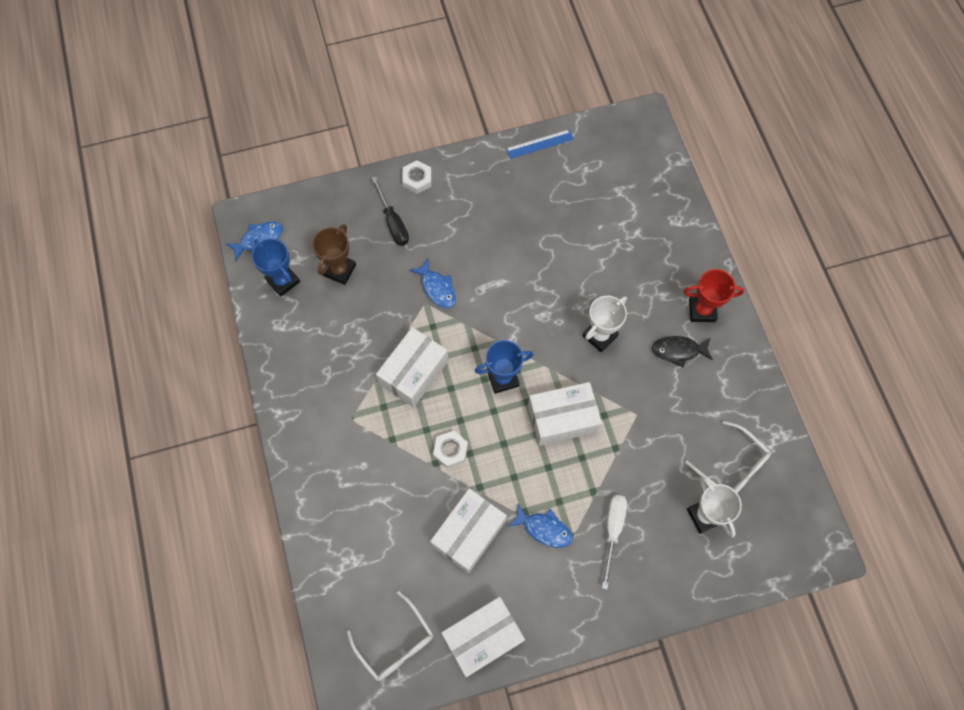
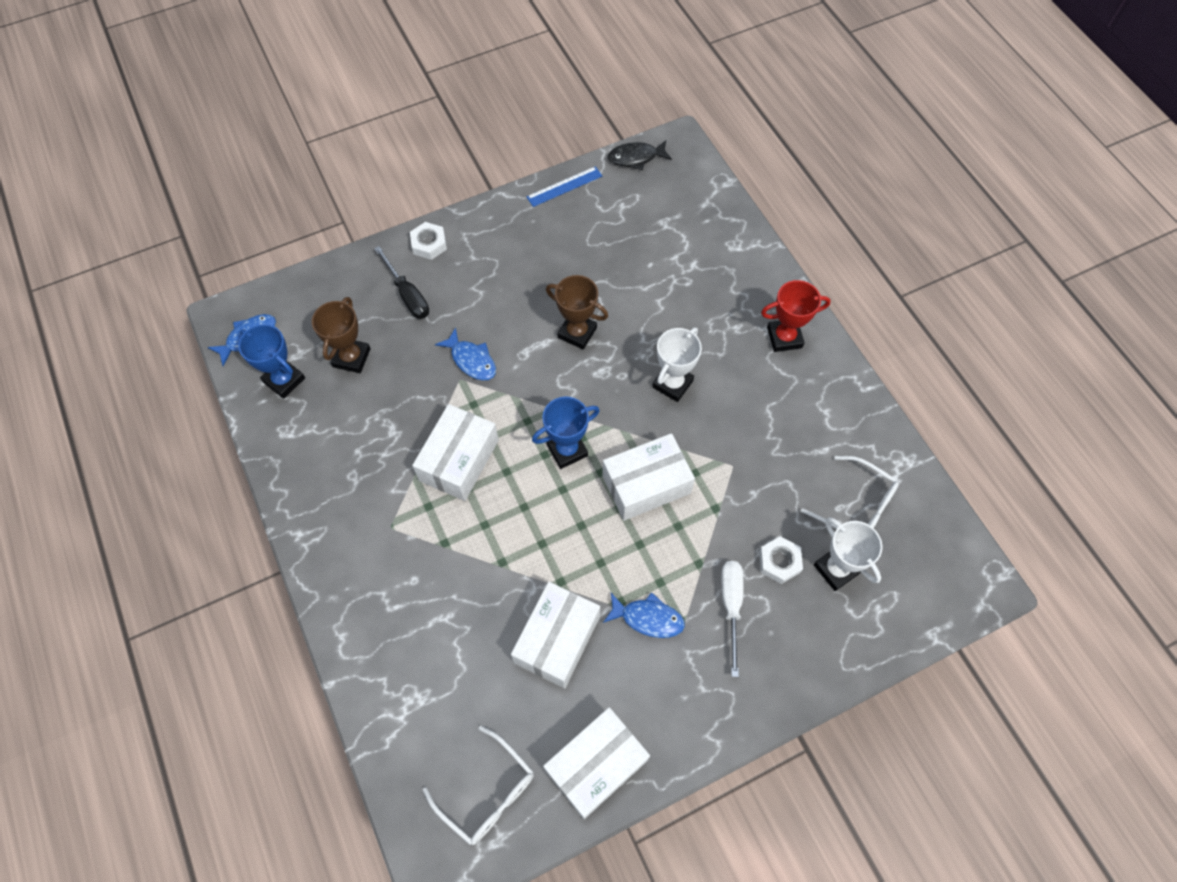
camera: 10 degrees left, 5 degrees down
(450, 450) = (518, 544): white nut -> white nut (779, 562)
(528, 278) = (577, 332): none -> brown trophy
(678, 351) = (767, 386): black fish -> black fish (636, 158)

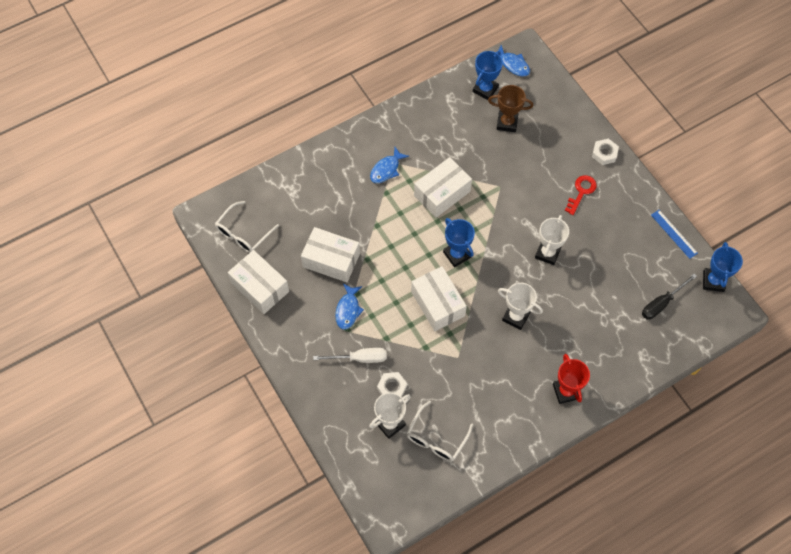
camera: 85 degrees right, 0 degrees up
(408, 295) = (560, 147): black screwdriver -> black screwdriver (661, 303)
(459, 460) = (442, 193): white box -> white box turned 60 degrees counterclockwise
(471, 360) = (515, 191): blue fish -> blue fish (386, 169)
(486, 279) = (581, 192): none -> red key
(577, 332) = (547, 253): brown trophy -> white trophy
(636, 158) = (713, 281): black fish -> blue trophy

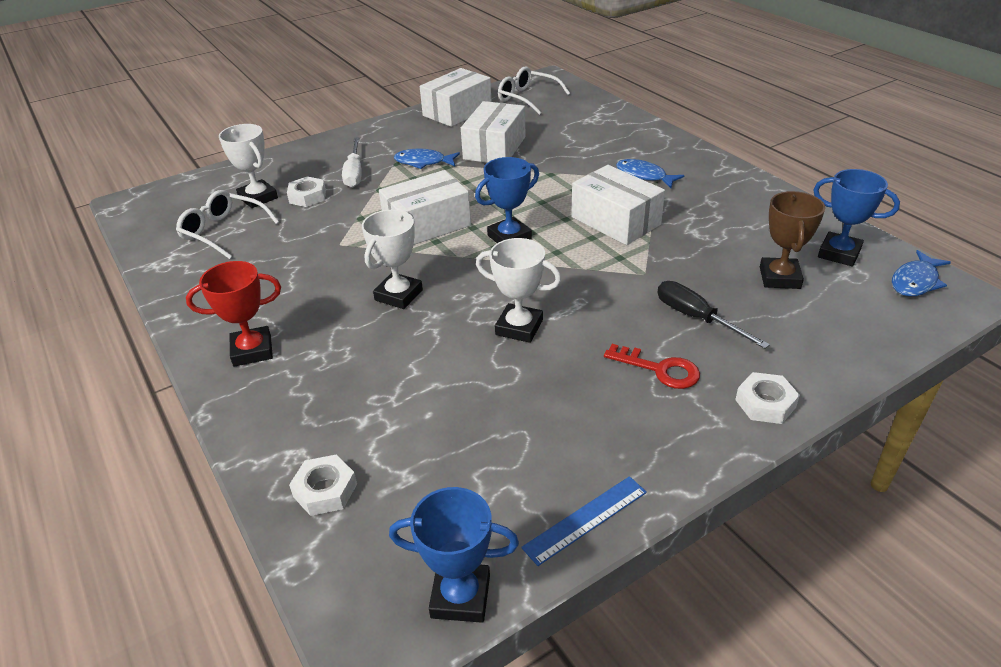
camera: 90 degrees right, 25 degrees down
(661, 303) = (407, 489): black screwdriver -> black screwdriver (696, 318)
(664, 338) = (325, 490): none -> white nut

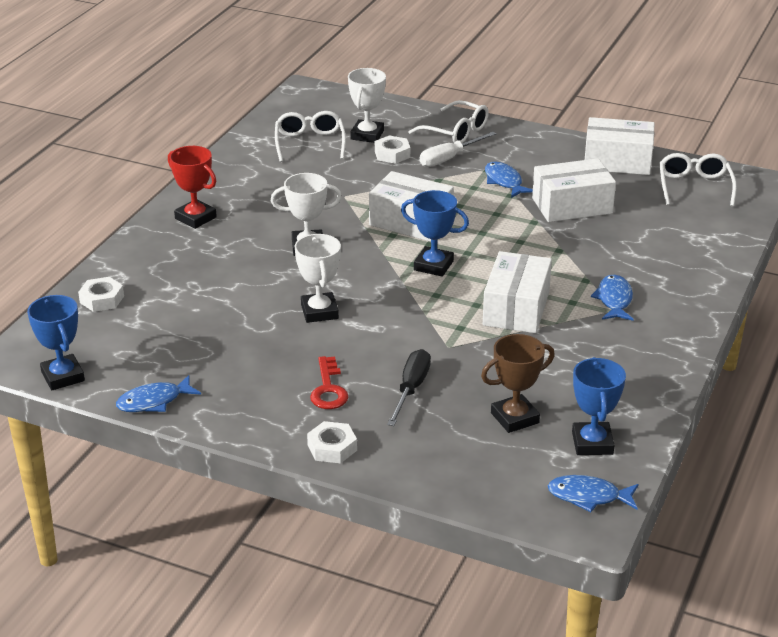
camera: 55 degrees right, 5 degrees down
(319, 157) = (456, 132): none -> white glasses
(585, 519) = (154, 401): blue ruler -> blue fish

